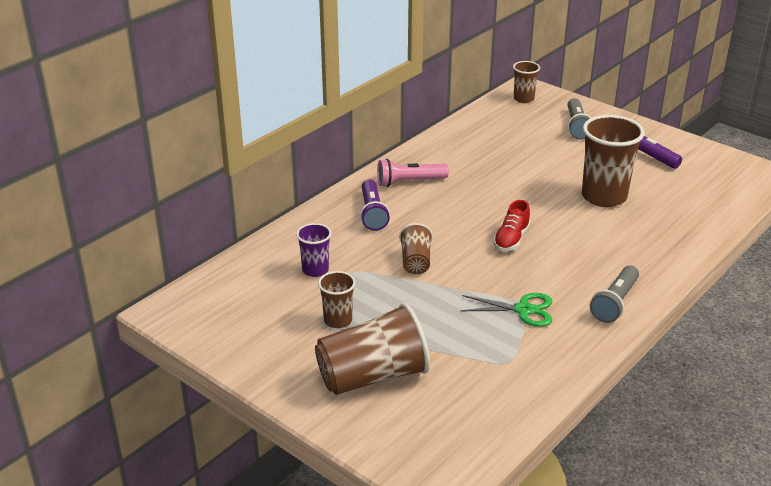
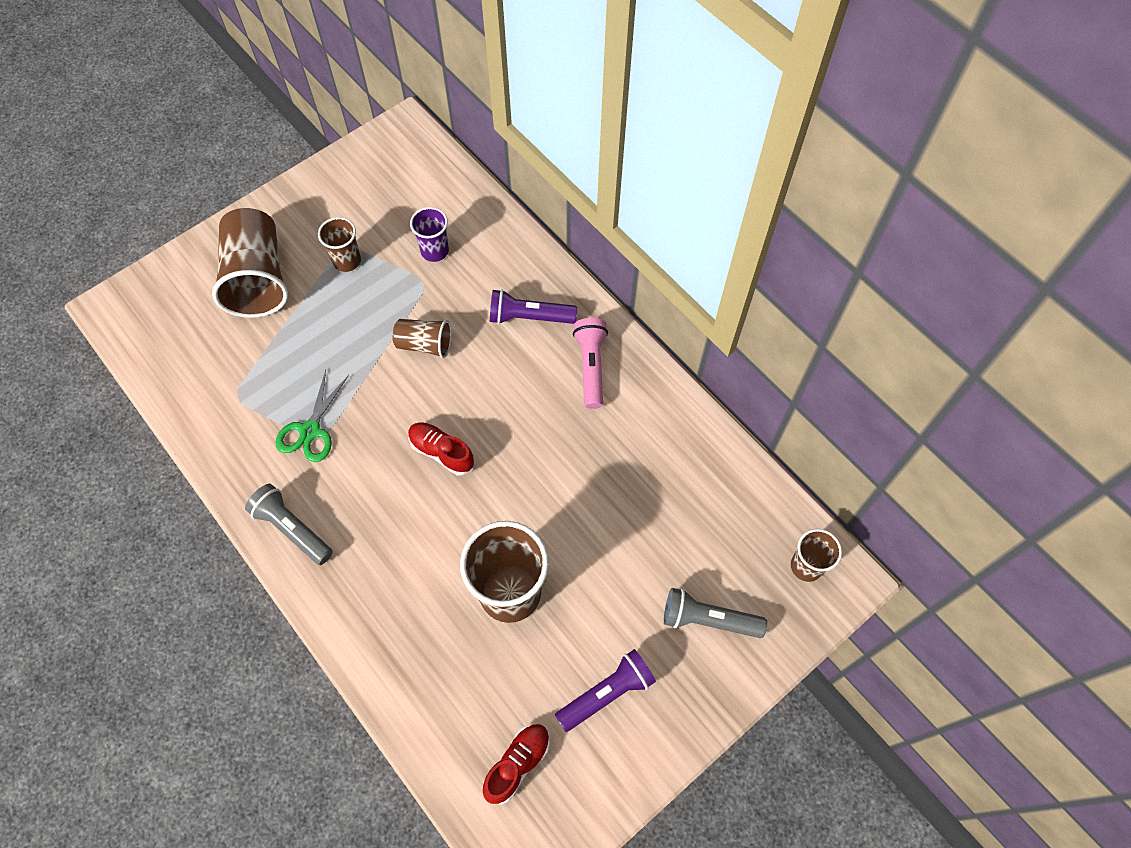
camera: 100 degrees right, 30 degrees up
(711, 182) = (517, 764): none -> red shoe

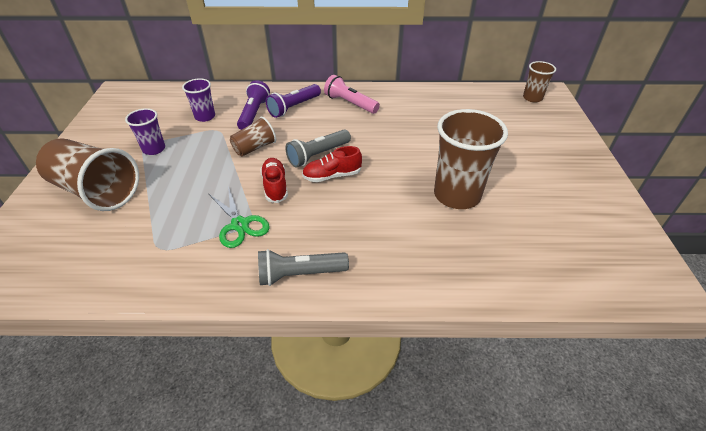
camera: 50 degrees left, 20 degrees down
(347, 261) = (154, 149): brown cup -> purple cup
(517, 764) = (583, 251): red shoe -> red shoe (275, 186)
(607, 693) = (557, 190): purple flashlight -> purple flashlight (254, 114)
(708, 619) = (538, 136): grey flashlight -> grey flashlight (318, 155)

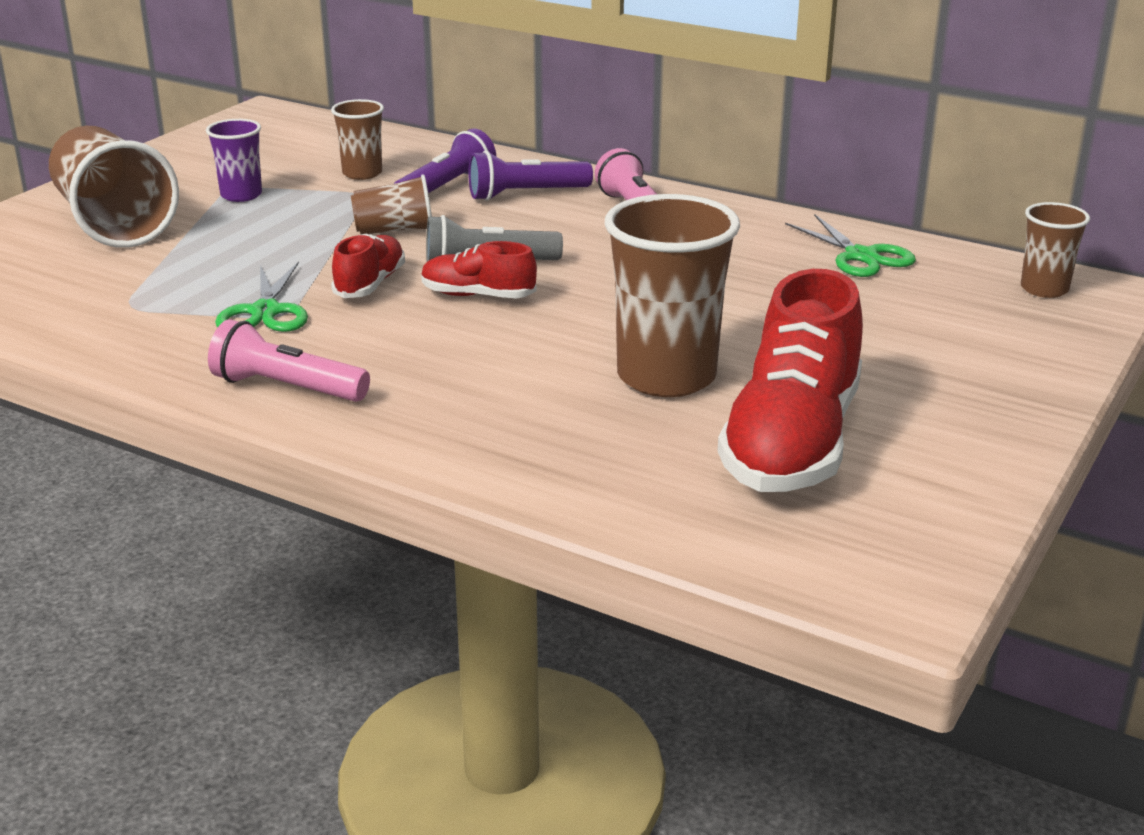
camera: 30 degrees right, 15 degrees down
(205, 117) = (362, 173): purple cup -> brown cup
(300, 274) = (286, 388): grey flashlight -> pink flashlight
(457, 101) = (861, 256): none -> green scissors
(539, 214) = (791, 442): none -> red shoe

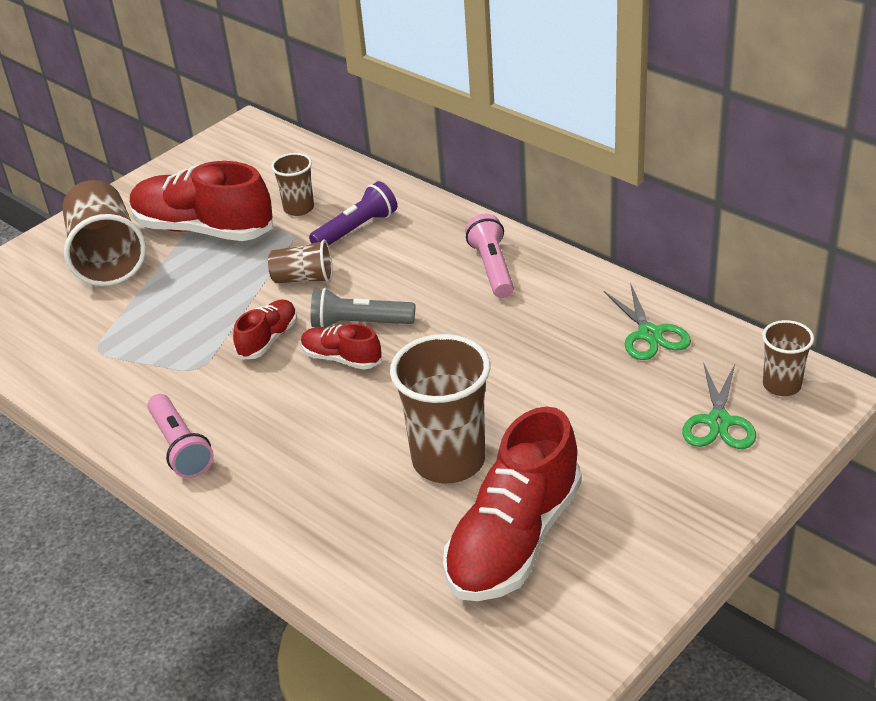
camera: 15 degrees right, 10 degrees up
(241, 195) = (204, 229): purple cup -> red shoe
(265, 312) = (187, 364): green scissors -> green scissors (718, 422)
(286, 388) = (180, 447): pink flashlight -> pink flashlight turned 150 degrees counterclockwise
(525, 194) = (414, 241): purple flashlight -> none

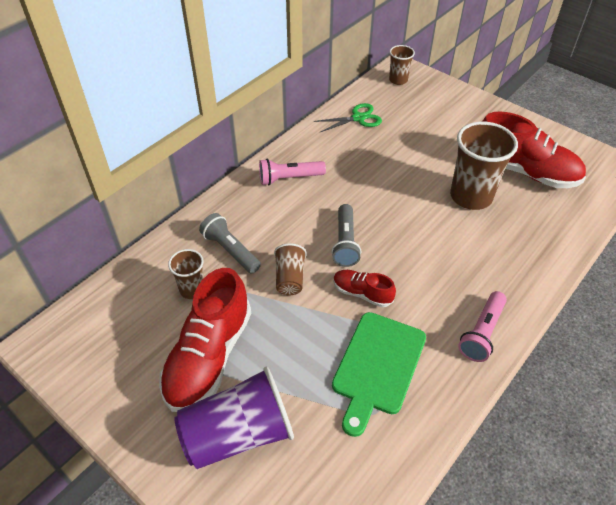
camera: 95 degrees left, 10 degrees up
(107, 256) = (238, 434): brown cup -> purple cup
(156, 352) = (378, 366): none -> green cutting board
(180, 447) = (482, 333): pink flashlight -> pink flashlight turned 150 degrees clockwise
(341, 358) = (382, 250): red shoe -> none
(356, 229) = (230, 250): purple flashlight -> grey flashlight
(718, 422) = (427, 101): green scissors -> none

